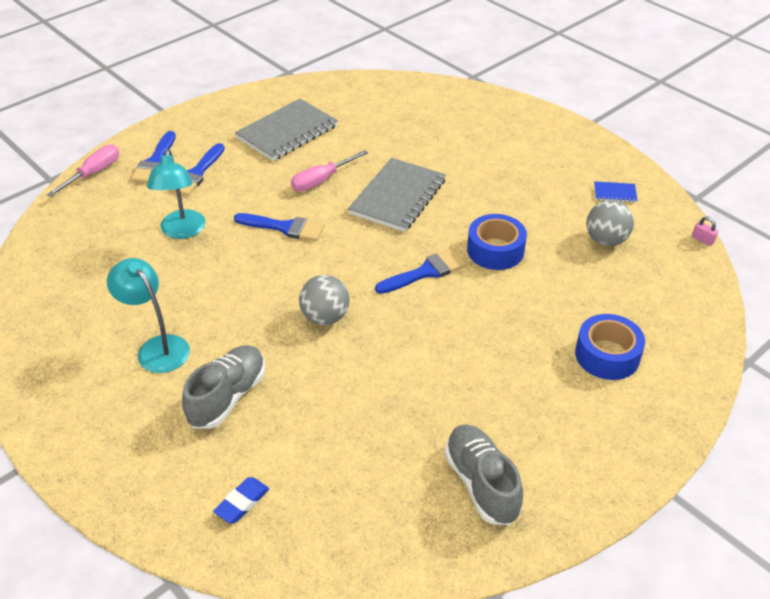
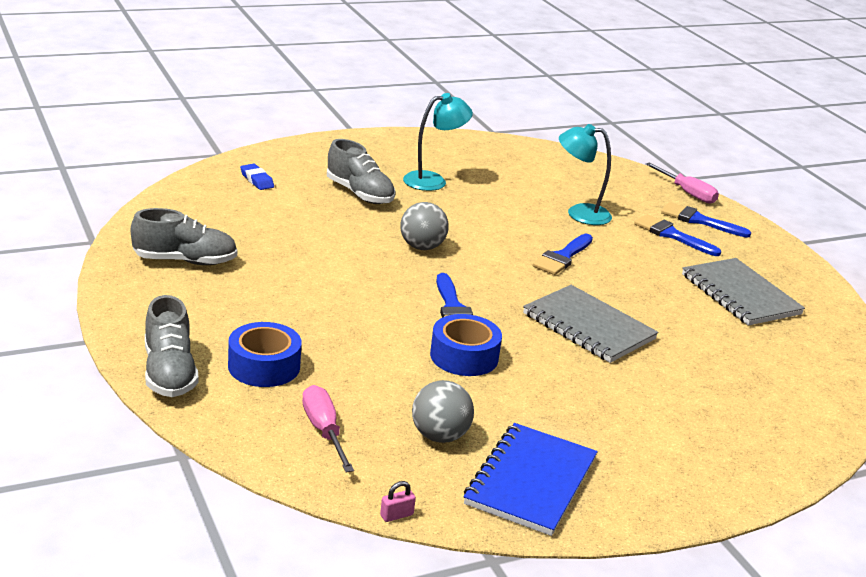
camera: 105 degrees right, 15 degrees down
(321, 180) = (637, 292): pink screwdriver -> pink screwdriver (324, 431)
(615, 193) = (531, 481): blue notebook -> blue notebook, size x2.30
(668, 409) = (169, 373): none -> grey shoe

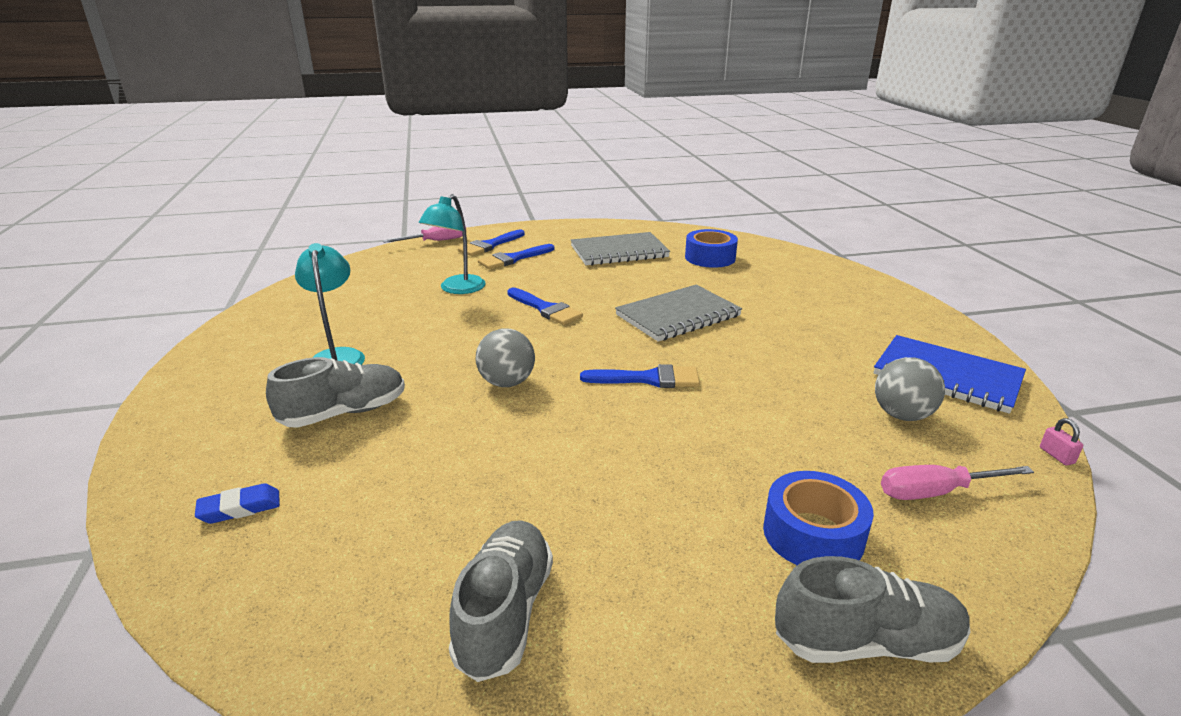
camera: 75 degrees left, 0 degrees up
(464, 356) = (747, 384): blue tape -> blue tape (710, 258)

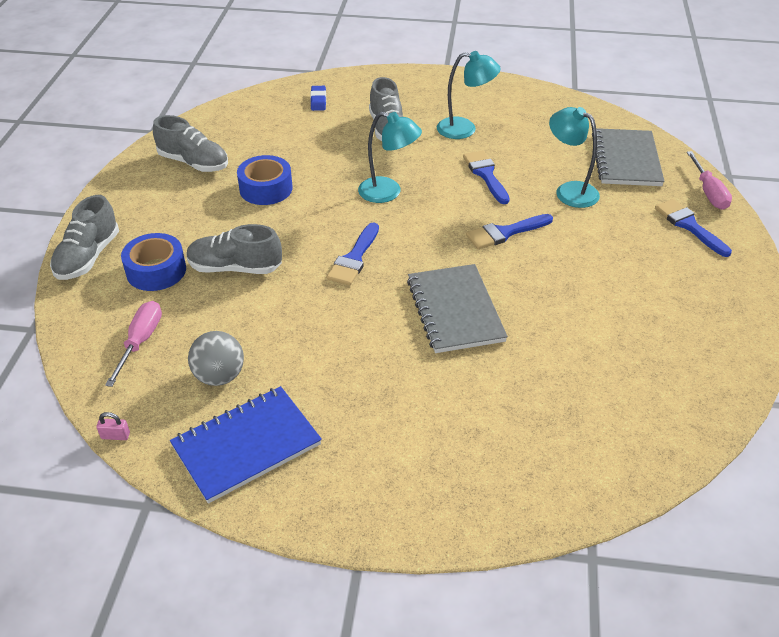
camera: 110 degrees right, 15 degrees up
(507, 382) = (388, 192): grey ball -> turquoise lamp
(513, 258) = (642, 235): blue brush -> blue brush (486, 175)
(619, 252) = (646, 319): grey notebook -> grey notebook (626, 160)
(710, 258) = (607, 394): blue tape -> blue tape (266, 189)
(739, 459) = (235, 268): none -> grey shoe

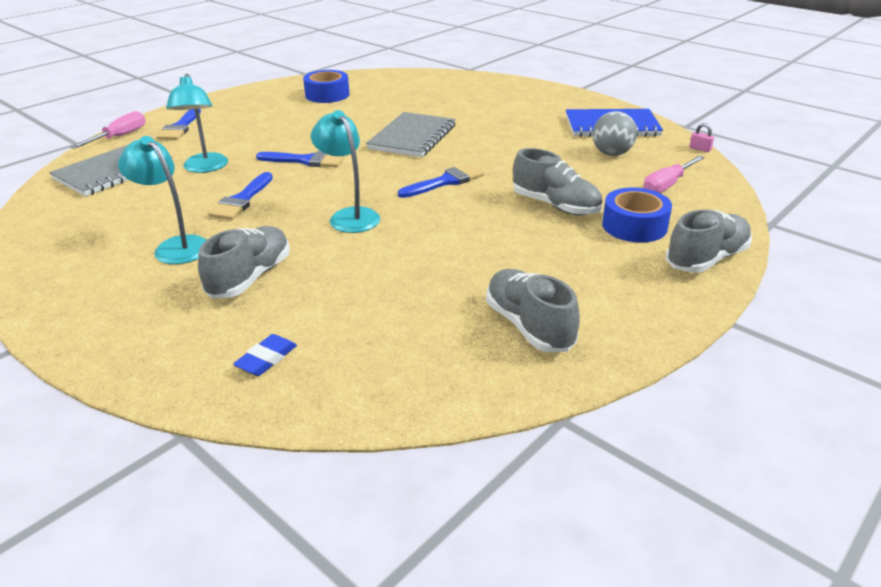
camera: 145 degrees left, 10 degrees down
(266, 189) = (466, 261): blue tape -> blue tape (327, 95)

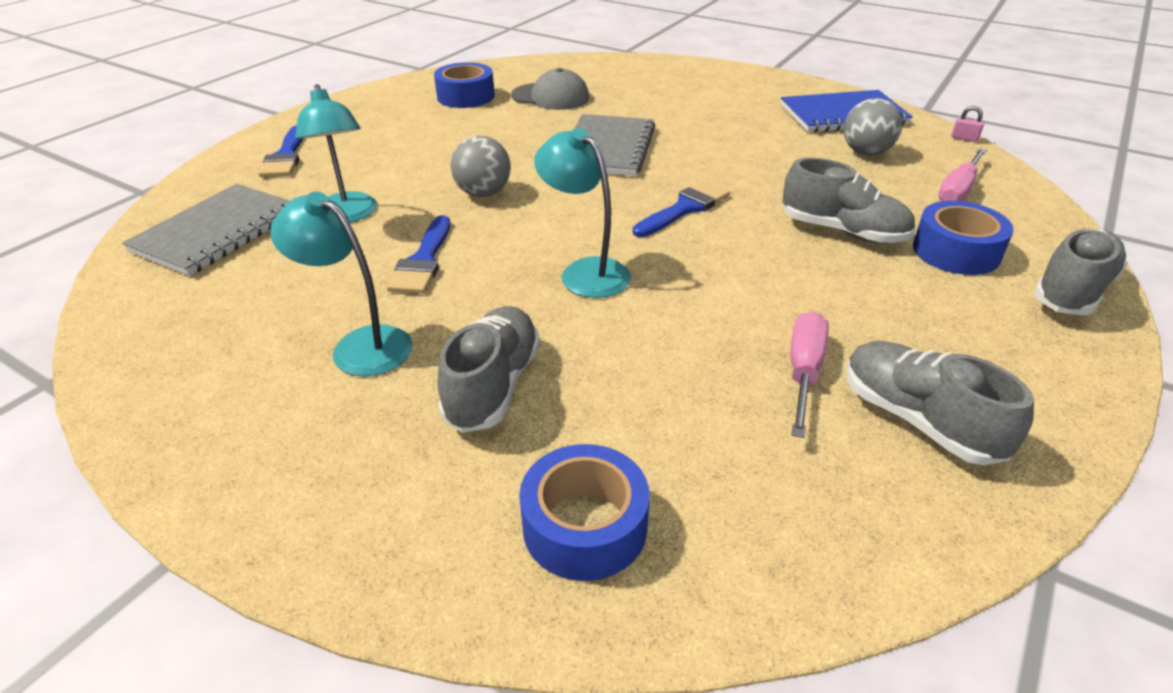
camera: 10 degrees left, 5 degrees up
(120, 137) = (204, 177): pink screwdriver -> pink screwdriver (803, 372)
(266, 359) = (585, 526): blue eraser -> blue tape
(305, 161) = (483, 193): blue brush -> grey ball
(390, 99) = (550, 97): none -> grey cap

